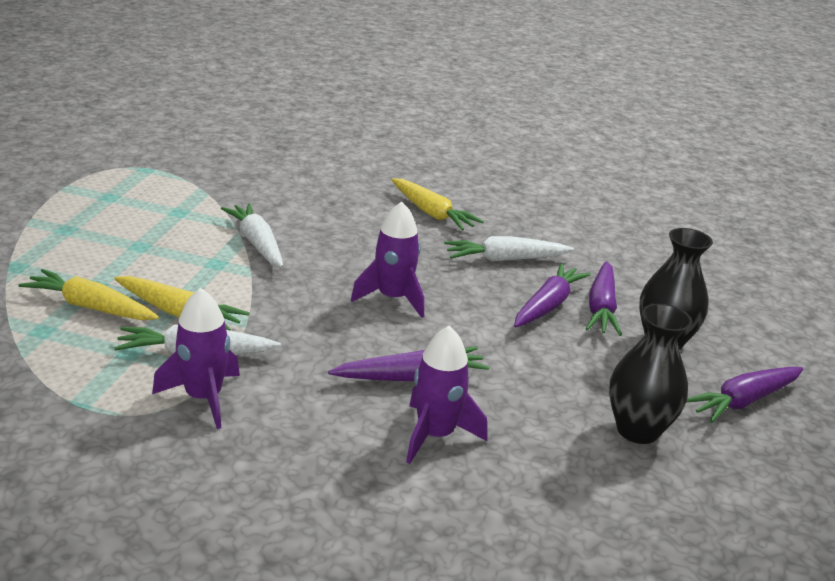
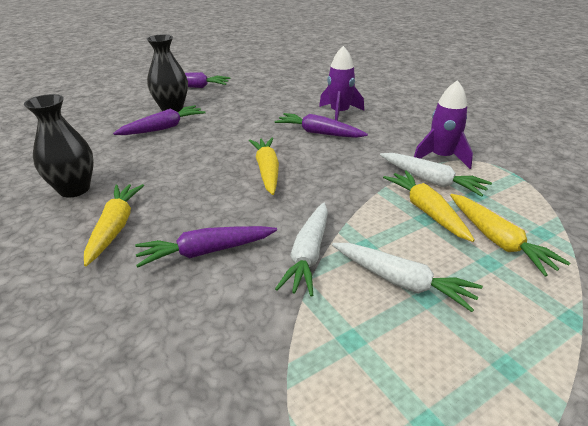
camera: 135 degrees left, 5 degrees up
(393, 298) = (267, 171): purple rocket -> yellow carrot
(505, 259) = (149, 169): white carrot -> white carrot (401, 281)
(547, 306) = (187, 138): purple carrot -> purple carrot (206, 252)
(637, 430) = (254, 92): black vase -> black vase (74, 189)

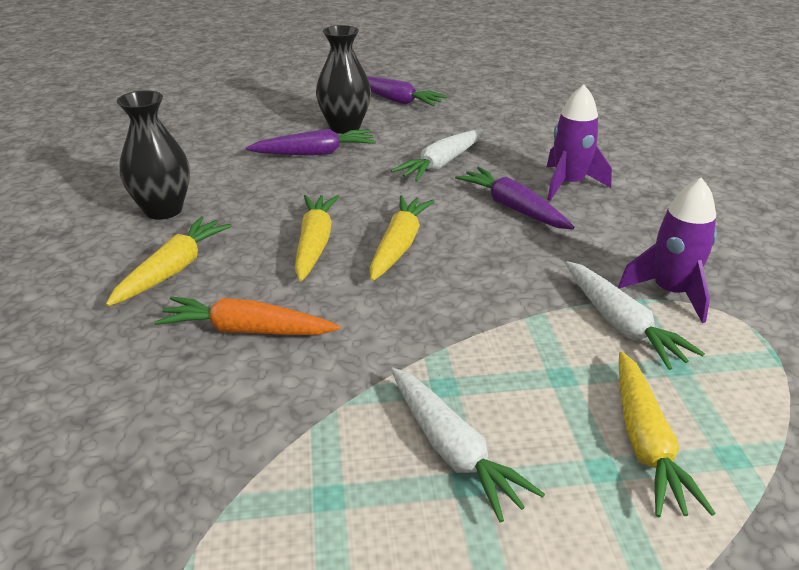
camera: 25 degrees right, 0 degrees up
(206, 252) = (247, 330): purple carrot -> orange carrot
(308, 254) = (362, 374): white carrot -> white carrot (441, 164)
(426, 211) = (573, 366): yellow carrot -> yellow carrot (314, 244)

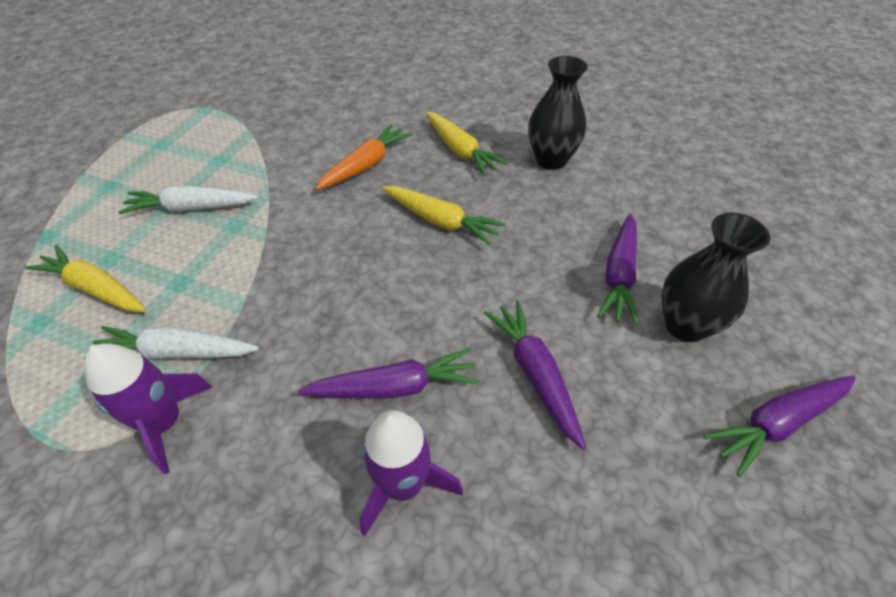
camera: 120 degrees right, 15 degrees up
(398, 246) = (399, 267): yellow carrot -> none
(441, 164) = (535, 374): white carrot -> purple carrot

